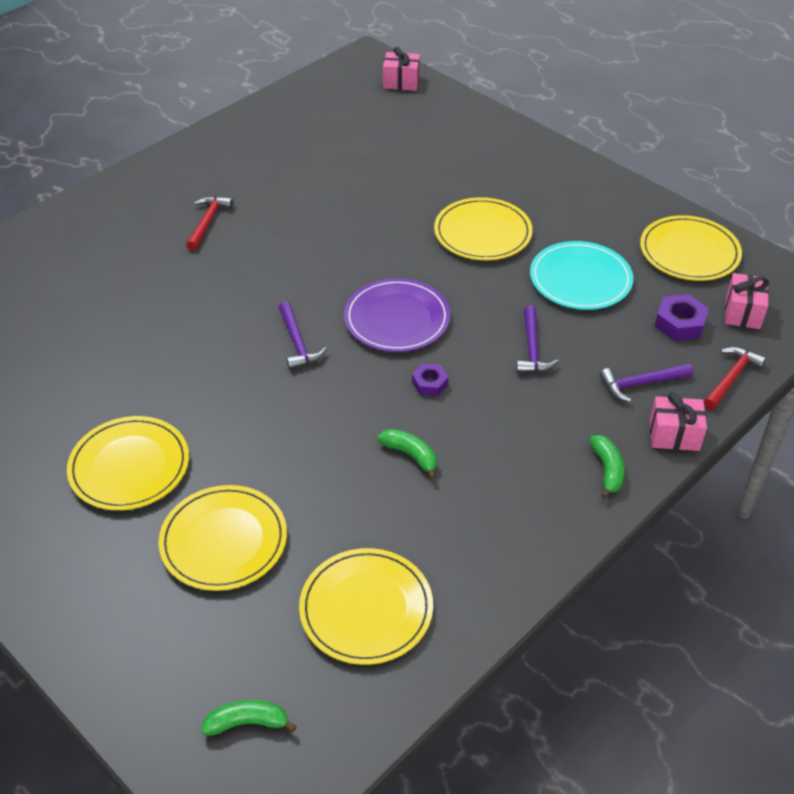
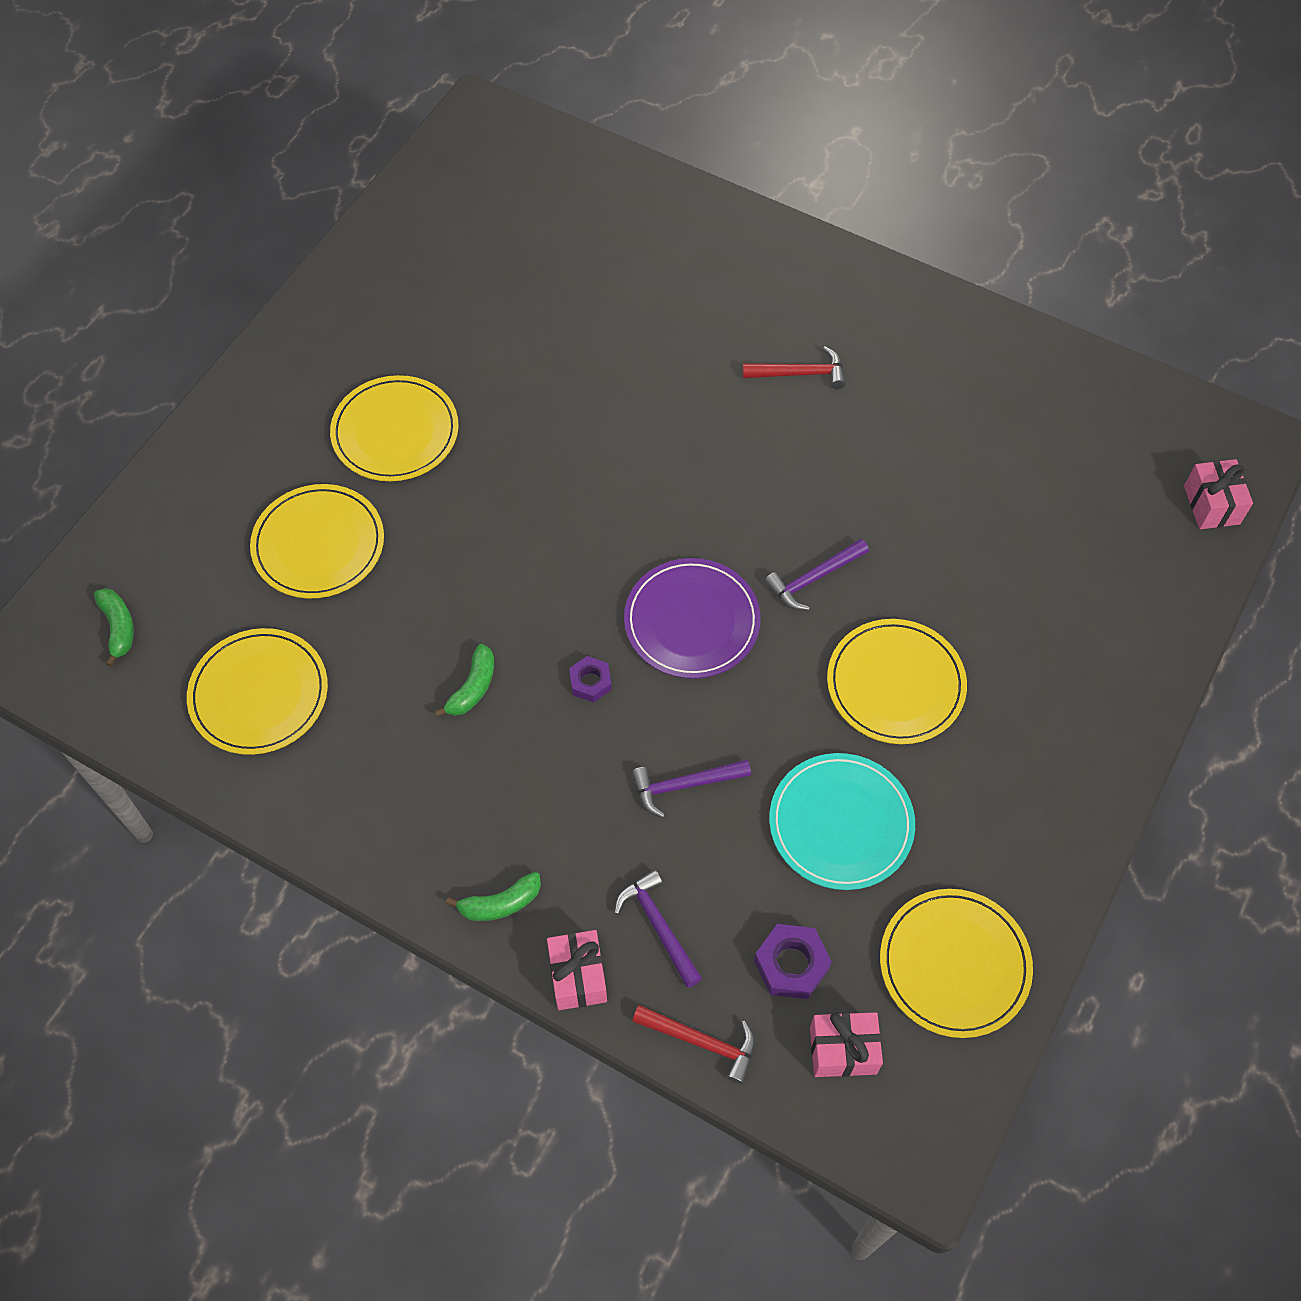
camera: 75 degrees right, 15 degrees up
(298, 343) = (618, 528): purple hammer -> purple hammer (813, 579)

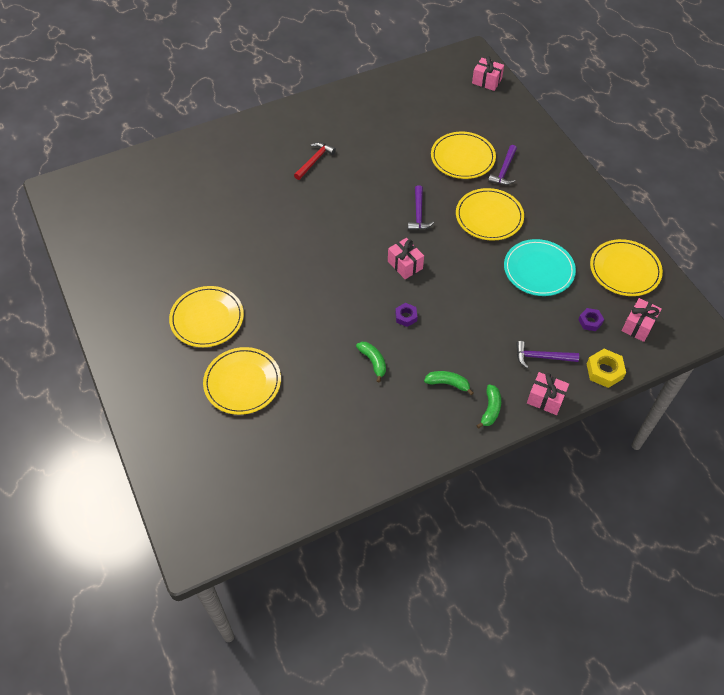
camera: 55 degrees left, 5 degrees down
(118, 627) = (214, 495): green banana -> green banana (448, 383)
(259, 694) = (306, 450): yellow plate -> yellow plate (462, 157)
(684, 785) = (482, 311): purple hammer -> purple hammer (504, 170)
(692, 621) = (405, 265): purple plate -> pink gift
(702, 1042) = (604, 371): red hammer -> yellow nut
(791, 964) = (590, 321): purple nut -> purple nut, size x0.65

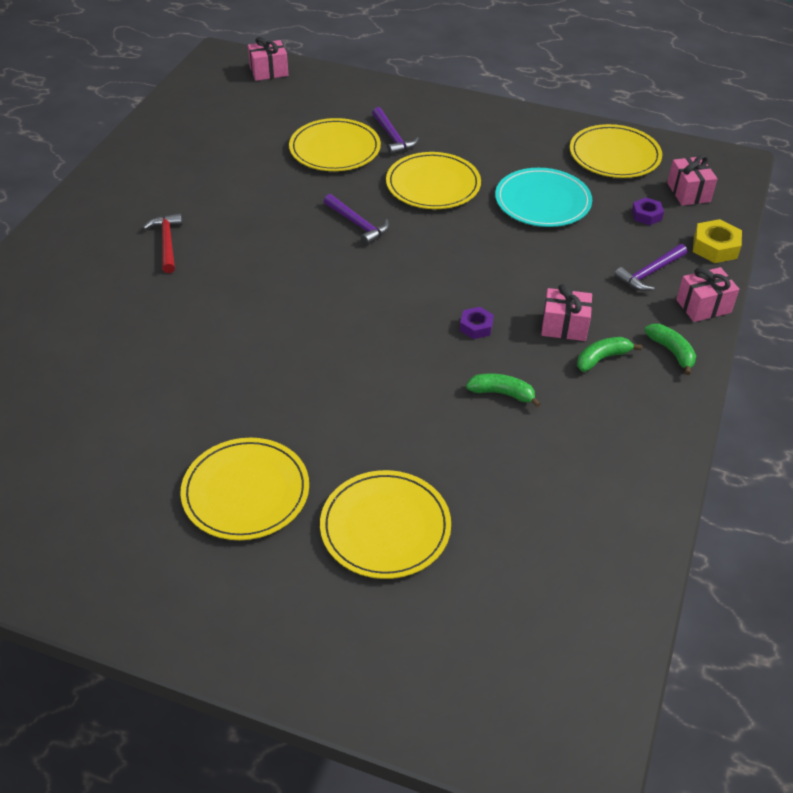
camera: 45 degrees left, 10 degrees down
(405, 265) = (408, 279): pink gift -> pink gift (564, 326)

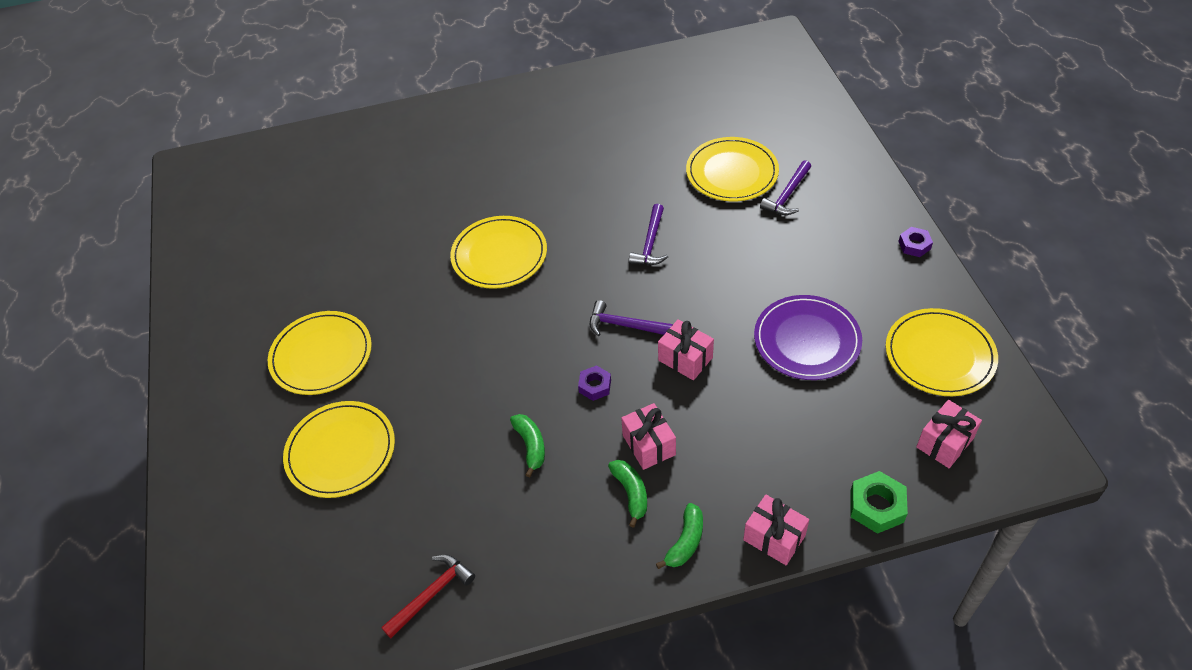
camera: 60 degrees right, 5 degrees up
(167, 243) = (526, 159): red hammer -> red hammer (431, 594)
(269, 71) = (790, 74): pink gift -> pink gift (685, 359)
(433, 184) = (750, 256): yellow plate -> yellow plate (499, 255)
(542, 201) = (807, 340): turquoise plate -> purple plate
(602, 358) = (631, 493): green banana -> green banana turned 45 degrees clockwise
(646, 215) = (869, 427): purple nut -> purple nut (914, 245)
(650, 273) = (783, 472): purple hammer -> purple hammer (624, 325)
(715, 247) = (876, 506): yellow nut -> green nut

